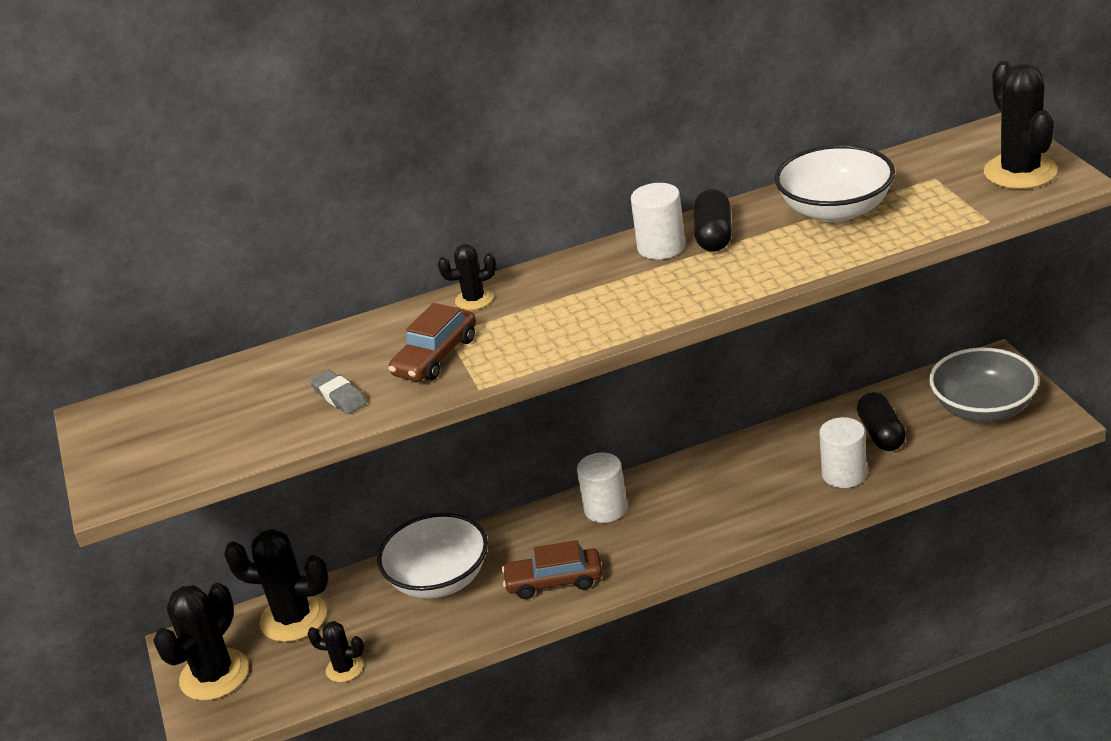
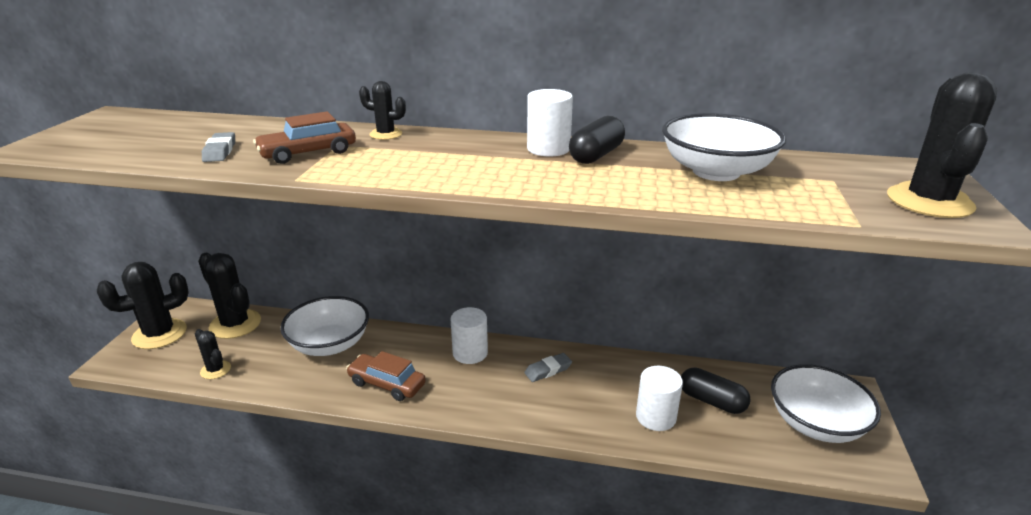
camera: 25 degrees right, 5 degrees down
(703, 484) = (548, 370): none -> grey eraser
(881, 434) = (712, 401): black capsule -> black capsule turned 75 degrees counterclockwise
(983, 408) = (816, 423): grey bowl -> white bowl

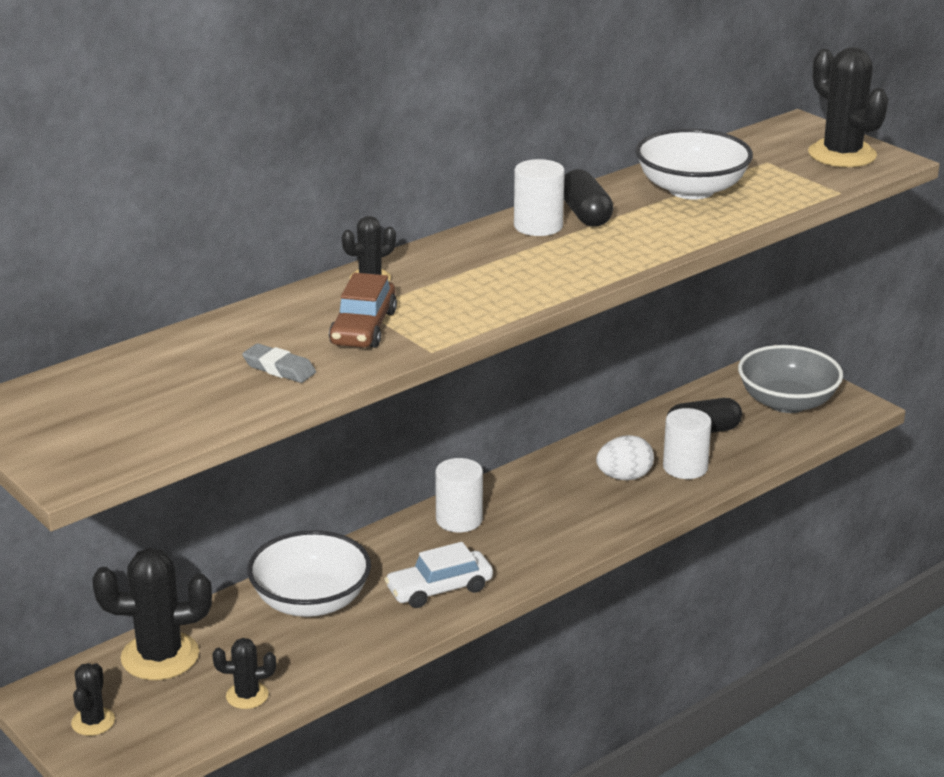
camera: 50 degrees left, 0 degrees up
(159, 334) = (93, 722): black cactus -> black cactus, size x0.53
(387, 384) = (439, 589): brown car -> white car
(548, 370) = (550, 489): grey eraser -> none
(604, 395) = (624, 477): none -> white egg
(816, 423) = (787, 402): white bowl -> grey bowl

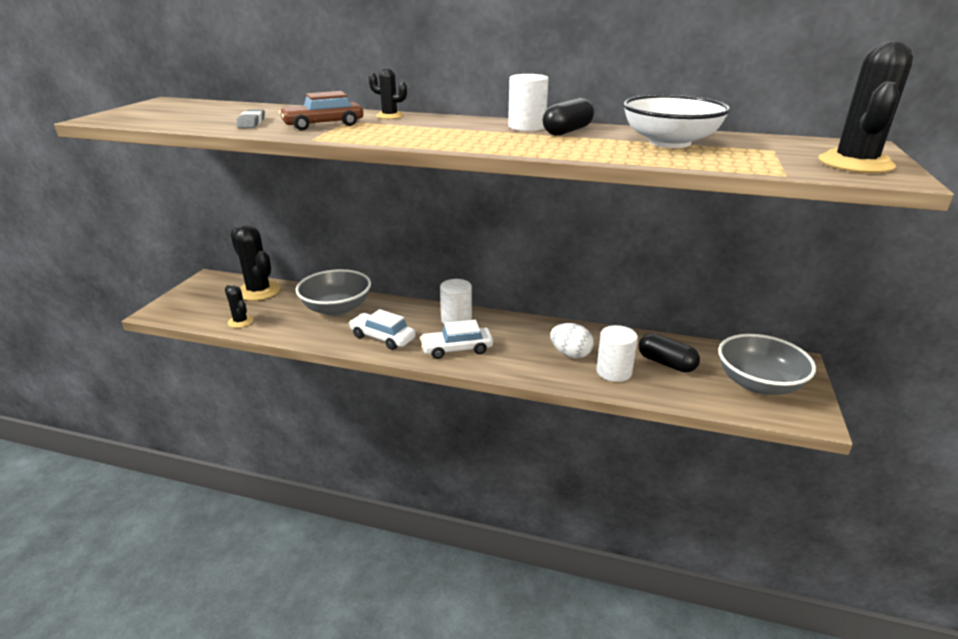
camera: 55 degrees right, 0 degrees up
(93, 722) = (196, 295): black cactus -> none
(311, 601) = (336, 308): white bowl -> grey bowl
(529, 545) = (457, 349): none -> white car

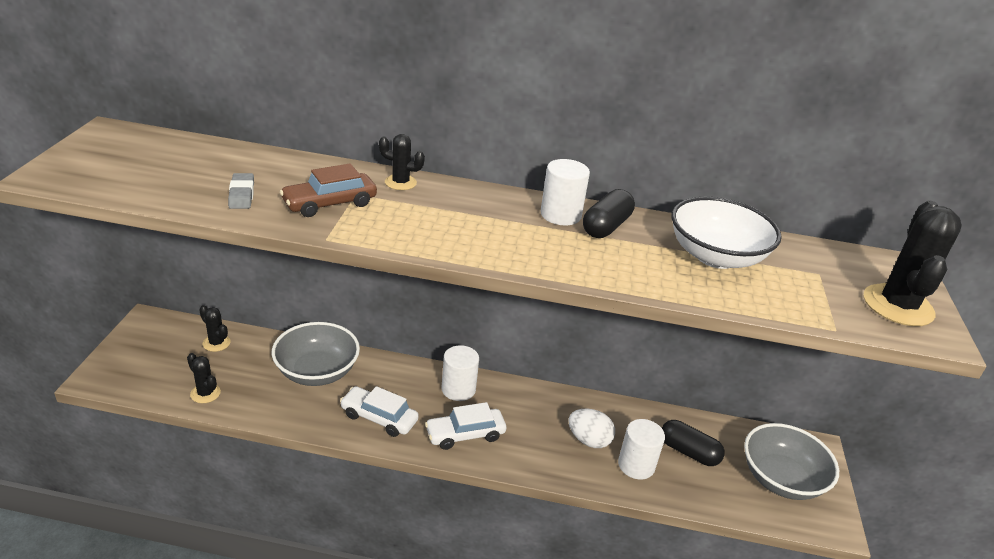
camera: 10 degrees left, 5 degrees up
(258, 291) = (216, 343): black cactus -> black cactus, size x0.53

